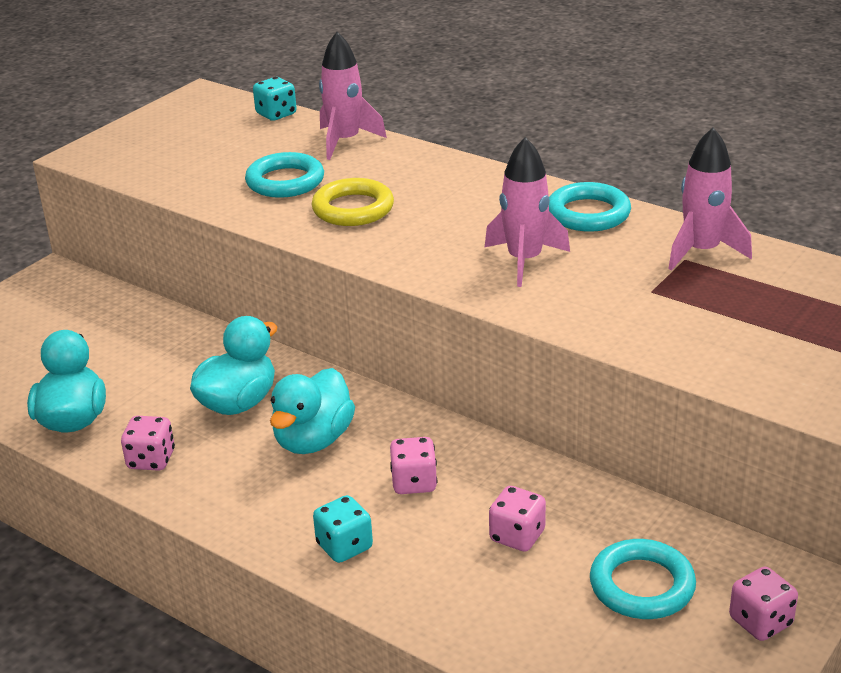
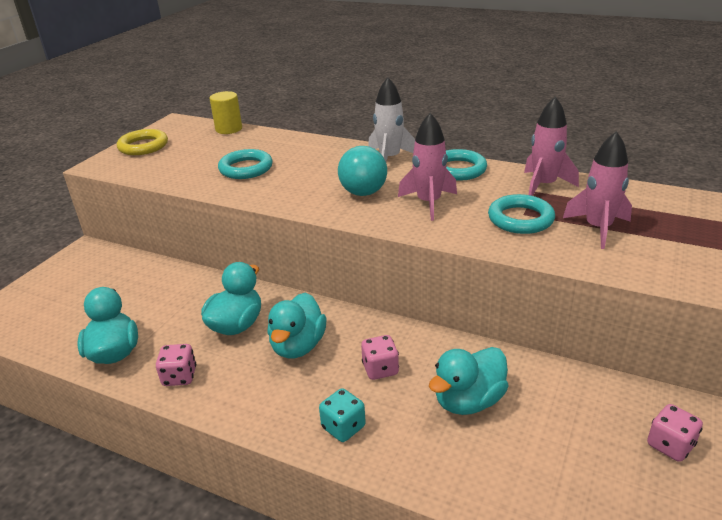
camera: 10 degrees left, 0 degrees up
(276, 114) = (229, 129): turquoise dice -> yellow cylinder
(345, 141) = (280, 141): pink rocket -> pink rocket (598, 228)
(353, 209) = (298, 181): yellow ring -> yellow ring (143, 146)
(438, 236) = (363, 193): none -> turquoise ball
(495, 186) = (389, 159): none -> white rocket
(517, 536) = (468, 401): pink dice -> turquoise duck
(642, 585) = (573, 428): turquoise ring -> turquoise ring (520, 219)

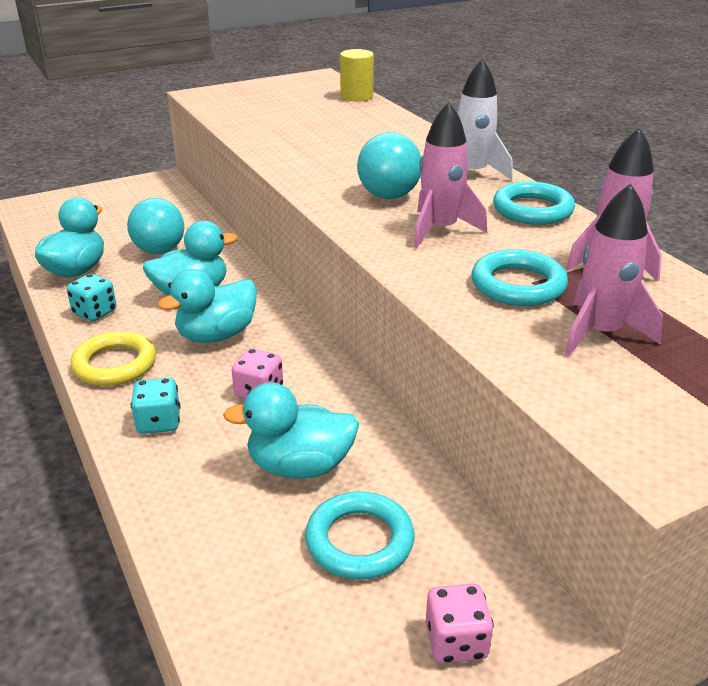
camera: 35 degrees right, 0 degrees up
(143, 146) = (259, 89): yellow ring -> yellow ring (115, 364)
(165, 305) = (159, 251): none -> turquoise ball
(179, 377) = (95, 312): pink dice -> turquoise dice
(246, 168) = (314, 136): turquoise ring -> turquoise ring (359, 541)

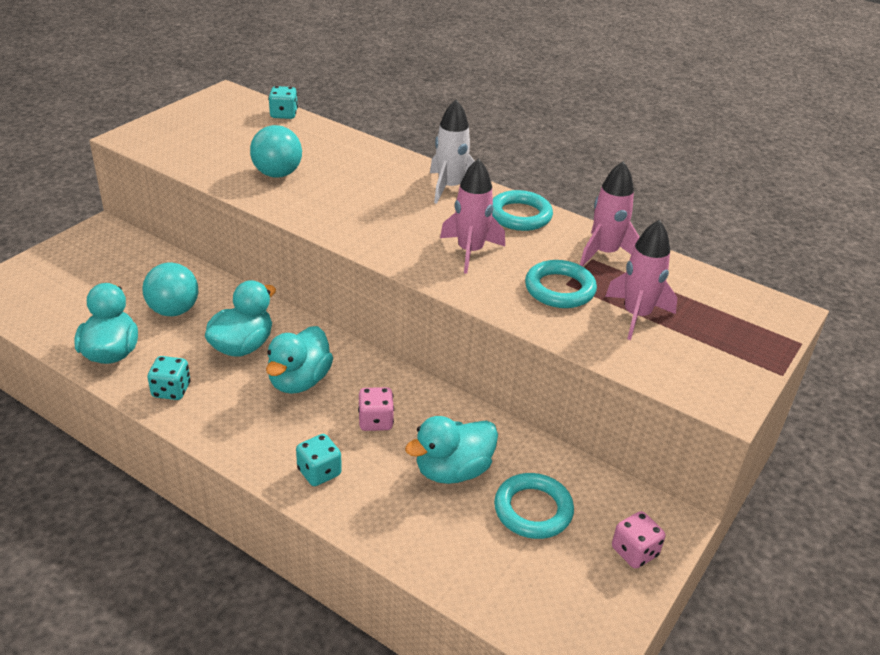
camera: 30 degrees left, 5 degrees up
(115, 364) = (236, 434): yellow ring -> none
(356, 96) = (284, 114): yellow cylinder -> turquoise dice
(388, 196) = (405, 226): turquoise ball -> turquoise ball (277, 174)

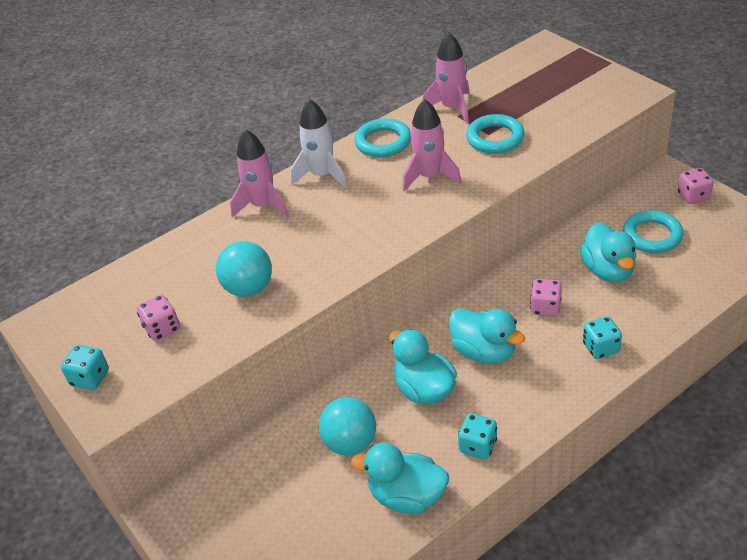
camera: 65 degrees left, 5 degrees up
(223, 143) = (162, 329): none -> pink dice
(284, 114) = (119, 277): turquoise dice -> turquoise dice (90, 378)
(636, 316) = (536, 108): pink rocket -> pink rocket (263, 206)

